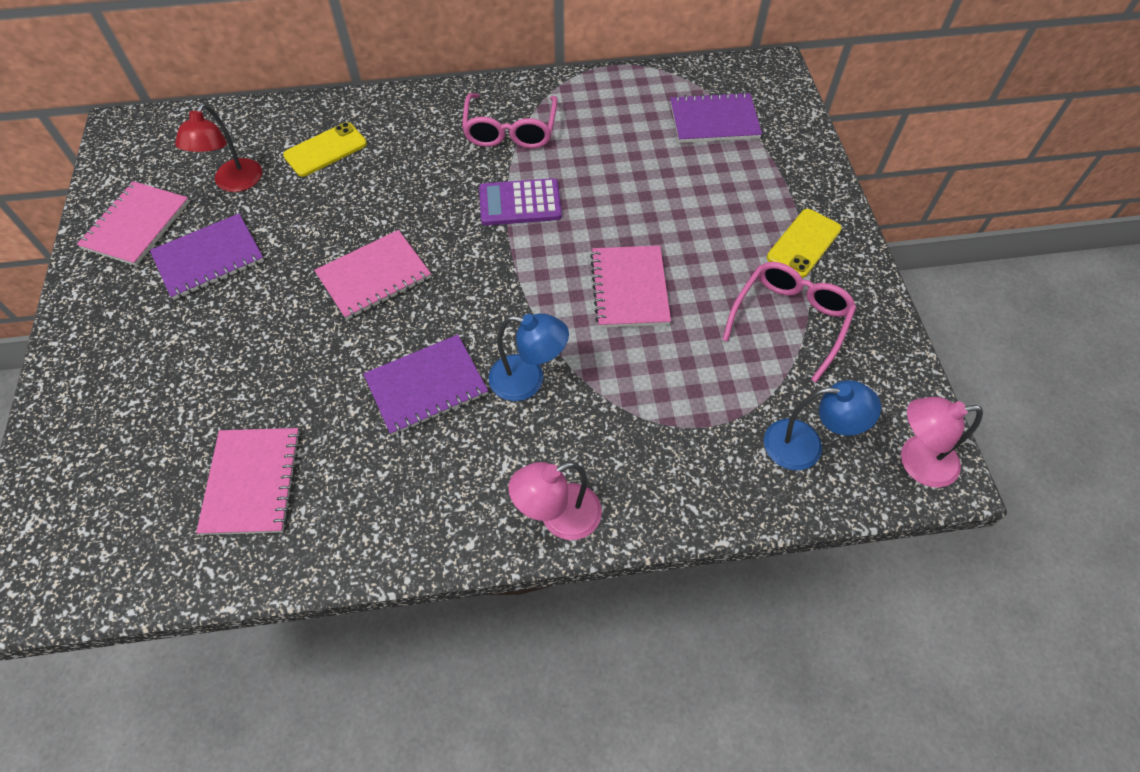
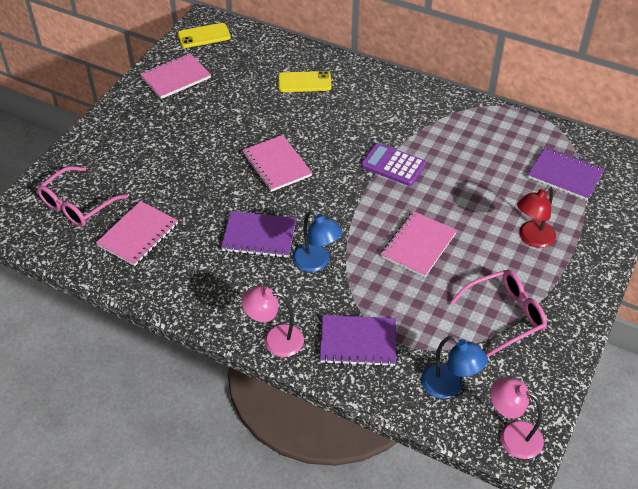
camera: 35 degrees right, 10 degrees down
(209, 258) = (199, 112): purple notebook -> purple notebook (358, 342)
(234, 183) = (241, 78): red lamp -> red lamp (532, 238)
(374, 276) = (277, 165): pink notebook -> pink notebook turned 60 degrees clockwise
(510, 131) = (423, 120): pink glasses -> pink glasses (77, 205)
(804, 243) = (557, 277): yellow phone -> yellow phone (204, 36)

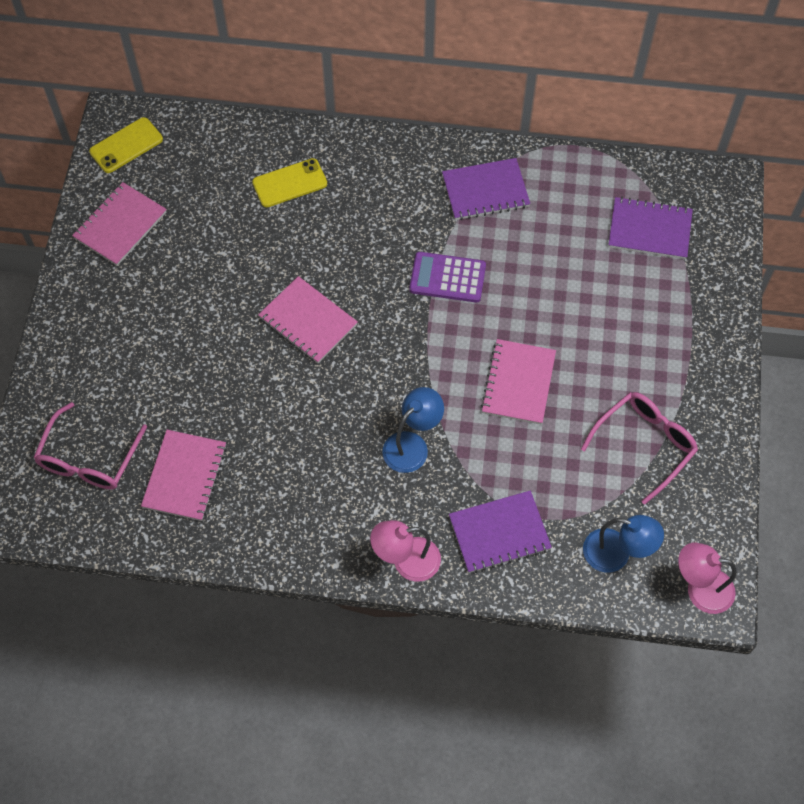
camera: 20 degrees left, 15 degrees up
(259, 236) = (330, 430): purple notebook -> purple notebook (485, 191)
(316, 263) = (412, 445): blue lamp -> blue lamp turned 75 degrees counterclockwise
(532, 238) = (641, 332): red lamp -> none

